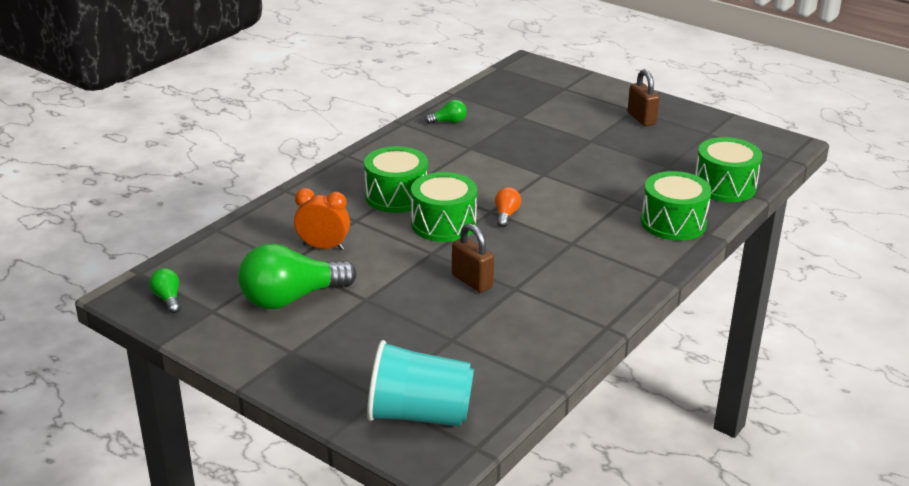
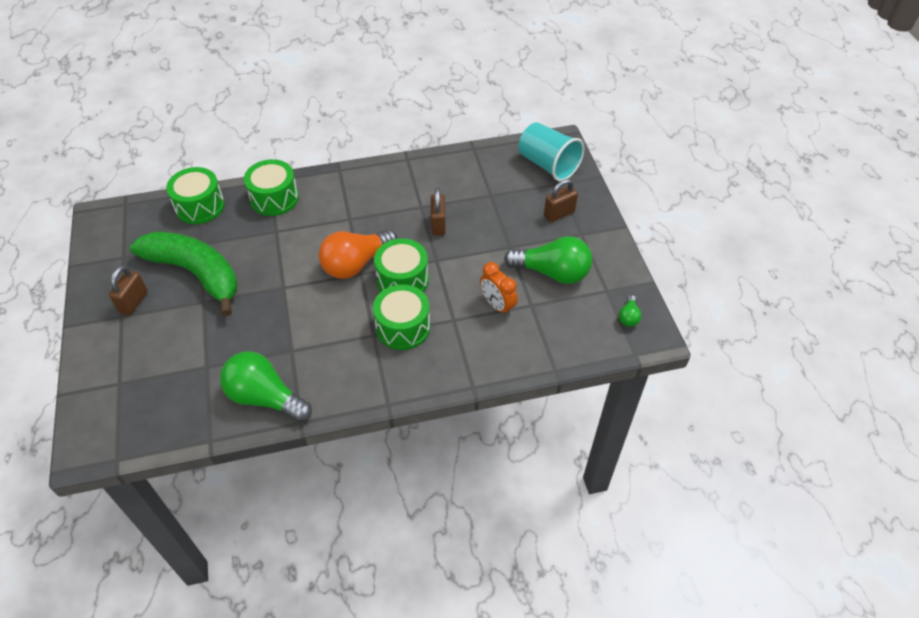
camera: 140 degrees left, 20 degrees up
(341, 360) = (559, 214): none -> brown padlock
(448, 122) = (265, 397): green light bulb -> green light bulb, size x2.21
(506, 215) = (356, 264): orange light bulb -> orange light bulb, size x2.21
(630, 150) = (196, 273): none -> green banana

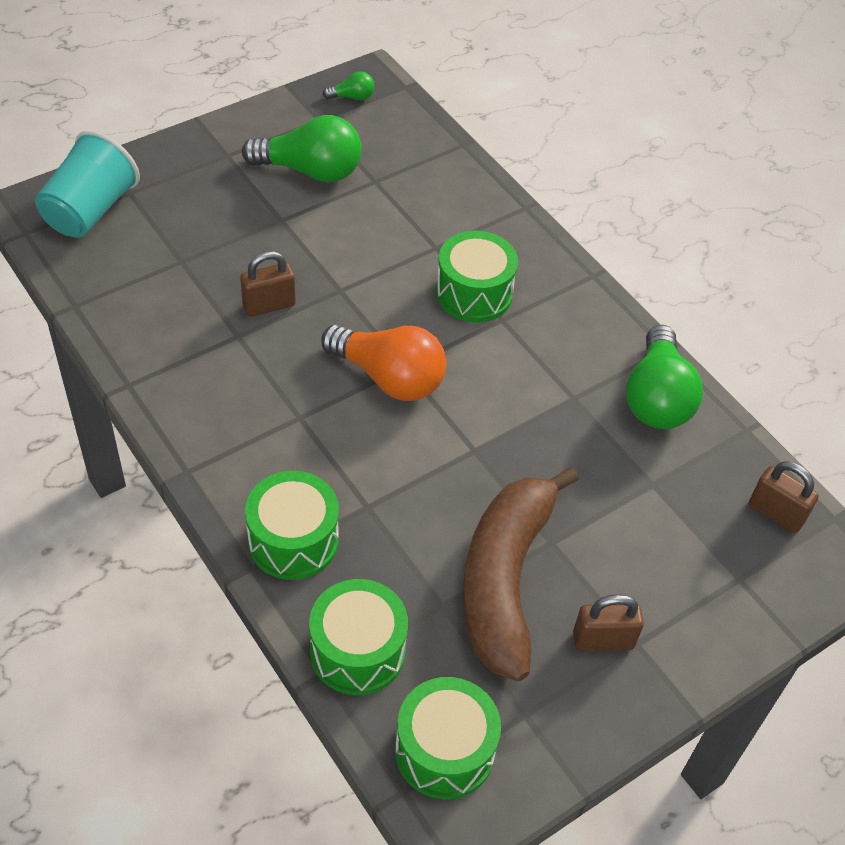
camera: 115 degrees left, 0 degrees up
(196, 273) = (505, 579): green banana -> brown banana
(402, 280) = (394, 316): green drum -> green drum (444, 750)
(497, 305) = (391, 211): orange clock -> none
(552, 272) = (310, 171): green light bulb -> green light bulb turned 105 degrees clockwise
(559, 214) = (195, 182): brown padlock -> brown padlock (775, 514)

